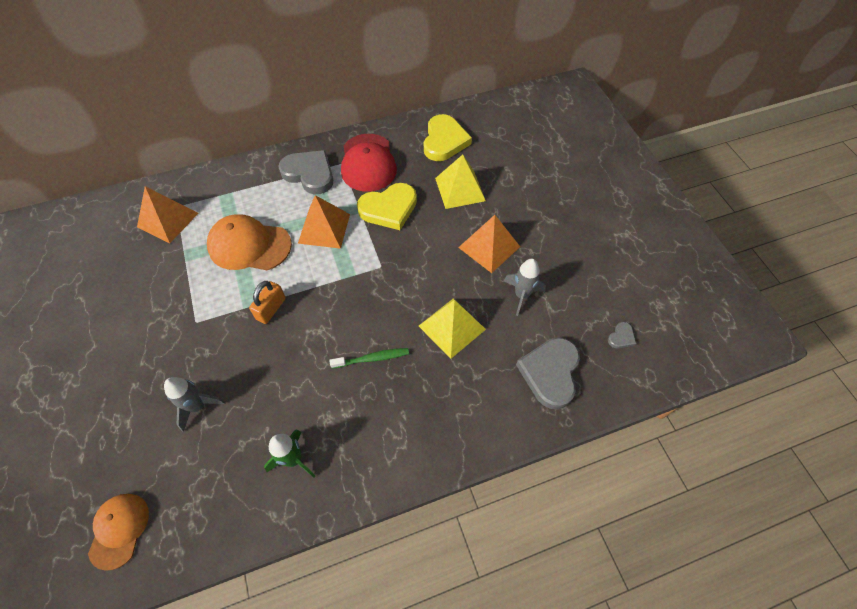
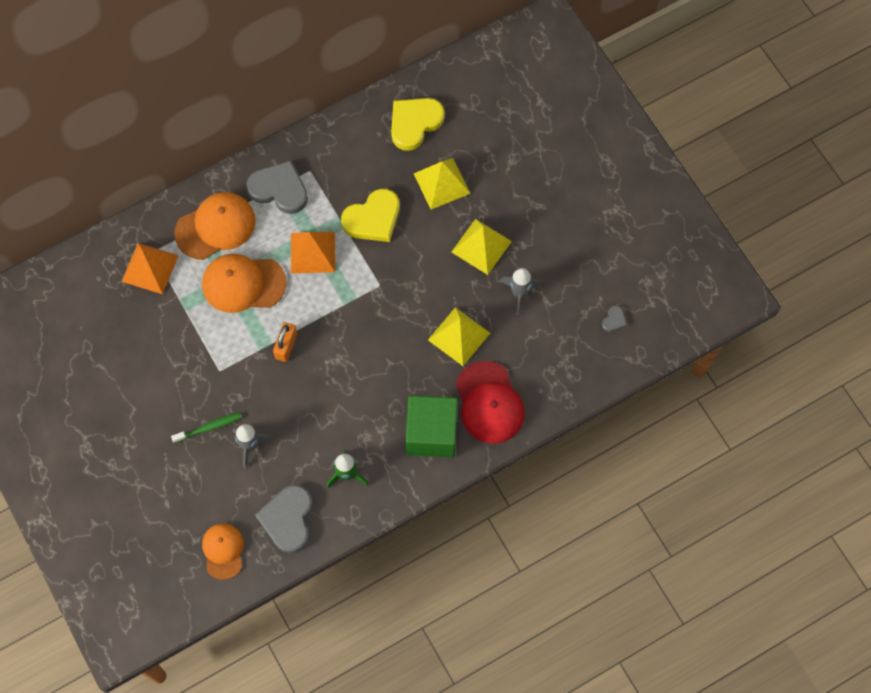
camera: 10 degrees left, 10 degrees up
(241, 195) = (215, 227): none -> orange cap
(368, 163) = (338, 165): red cap -> red cap (489, 403)
(372, 358) = (392, 378): green toothbrush -> green toothbrush (209, 427)
(402, 427) = (431, 433): none -> green cube
(444, 141) = (414, 123): yellow heart -> yellow heart turned 135 degrees counterclockwise
(489, 247) = (481, 246): orange pyramid -> yellow pyramid
(550, 373) = (553, 364): grey heart -> grey heart (288, 519)

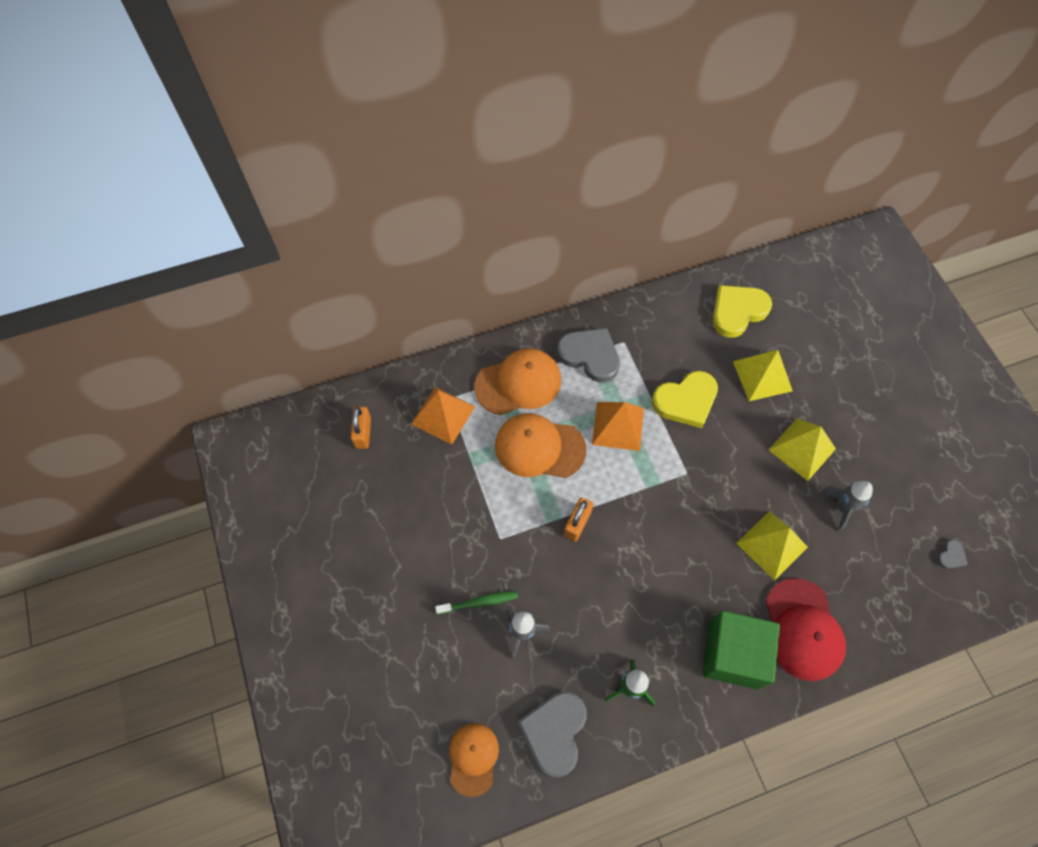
camera: 10 degrees right, 5 degrees down
(78, 296) = (363, 433): none -> orange padlock

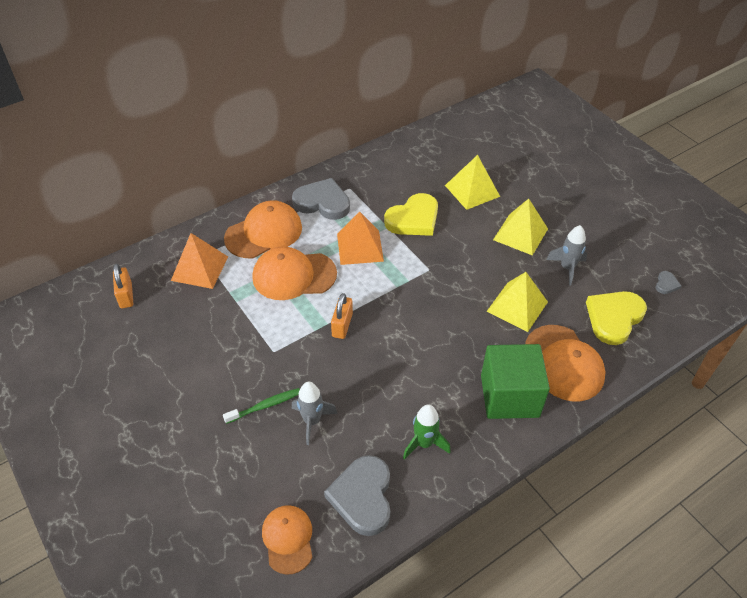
camera: 15 degrees left, 15 degrees down
(737, 311) = (439, 152): yellow heart -> yellow heart (614, 318)
(803, 629) = (564, 363): red cap -> orange cap

